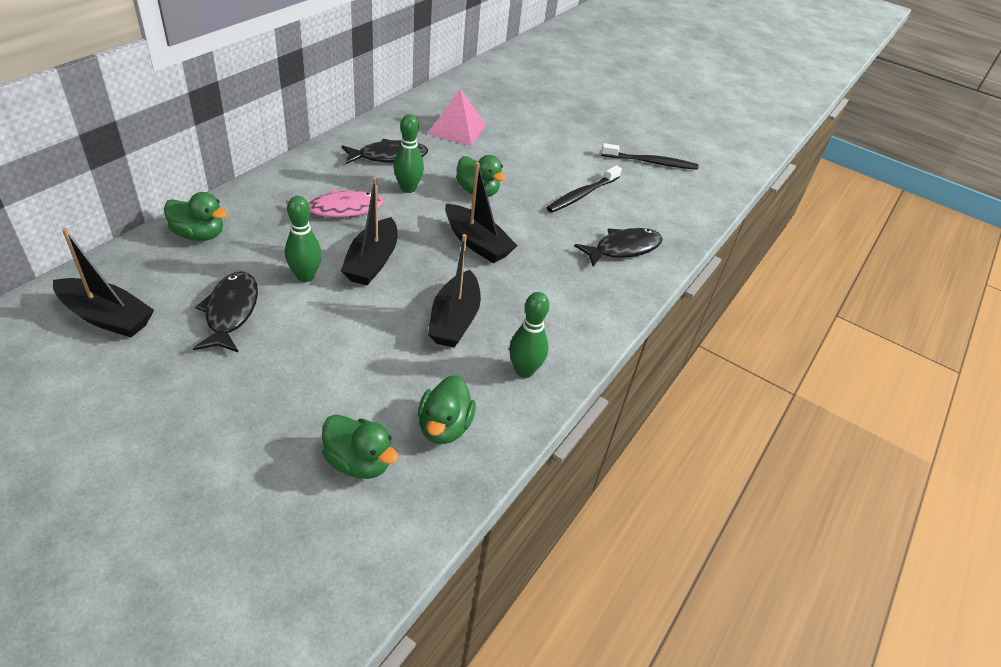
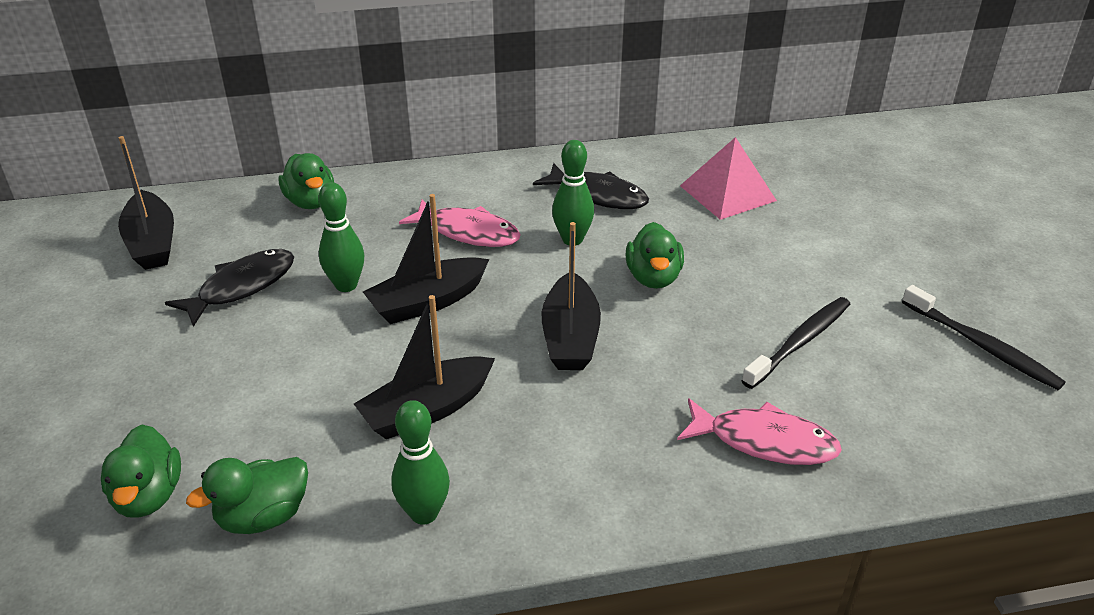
camera: 50 degrees right, 5 degrees down
(582, 194) = (799, 342): black toothbrush -> black toothbrush turned 135 degrees clockwise
(623, 249) = (764, 441): black fish -> pink fish

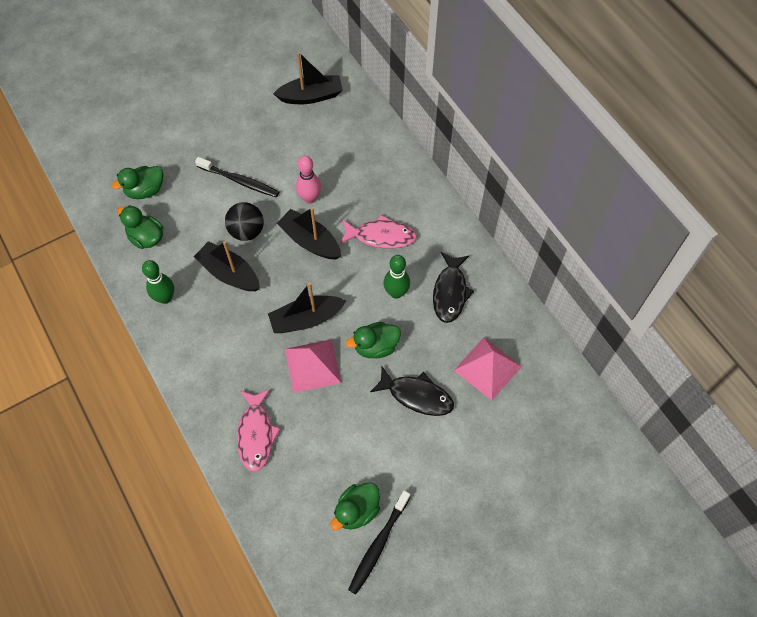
camera: 70 degrees right, 25 degrees up
(152, 243) = (311, 96): black boat -> black boat turned 150 degrees counterclockwise
(241, 287) = (291, 153): black fish -> black fish (416, 395)
(311, 202) = (377, 147): green duck -> green duck (357, 510)
(346, 285) = (310, 198): green bowling pin -> pink bowling pin
(355, 370) = (247, 231): none -> black ball
(468, 232) = (381, 236): pink fish -> pink fish turned 90 degrees counterclockwise
(659, 348) = (313, 365): none -> pink pyramid
(799, 342) = (344, 439): black toothbrush -> black toothbrush (239, 181)

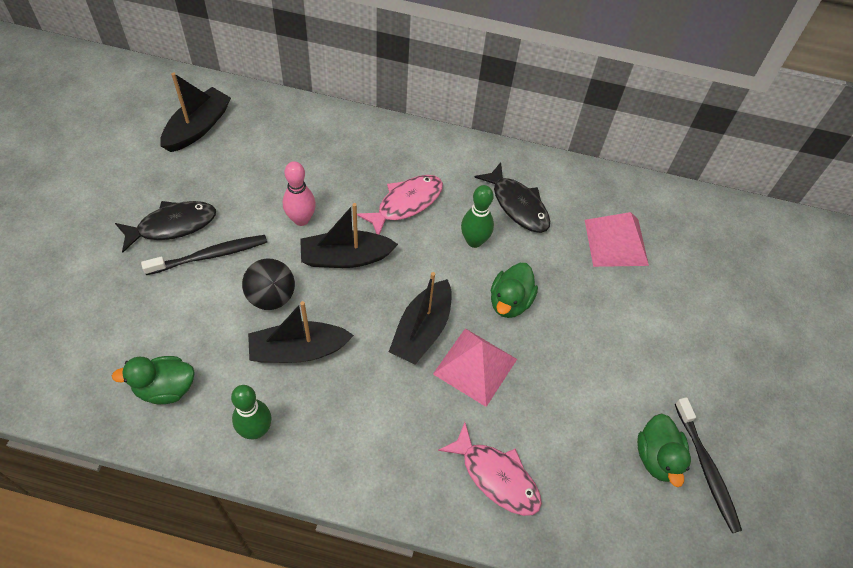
camera: 50 degrees left, 5 degrees down
(145, 190) = (110, 342): green duck -> none
(416, 395) = (590, 313): black fish -> black fish (172, 225)

